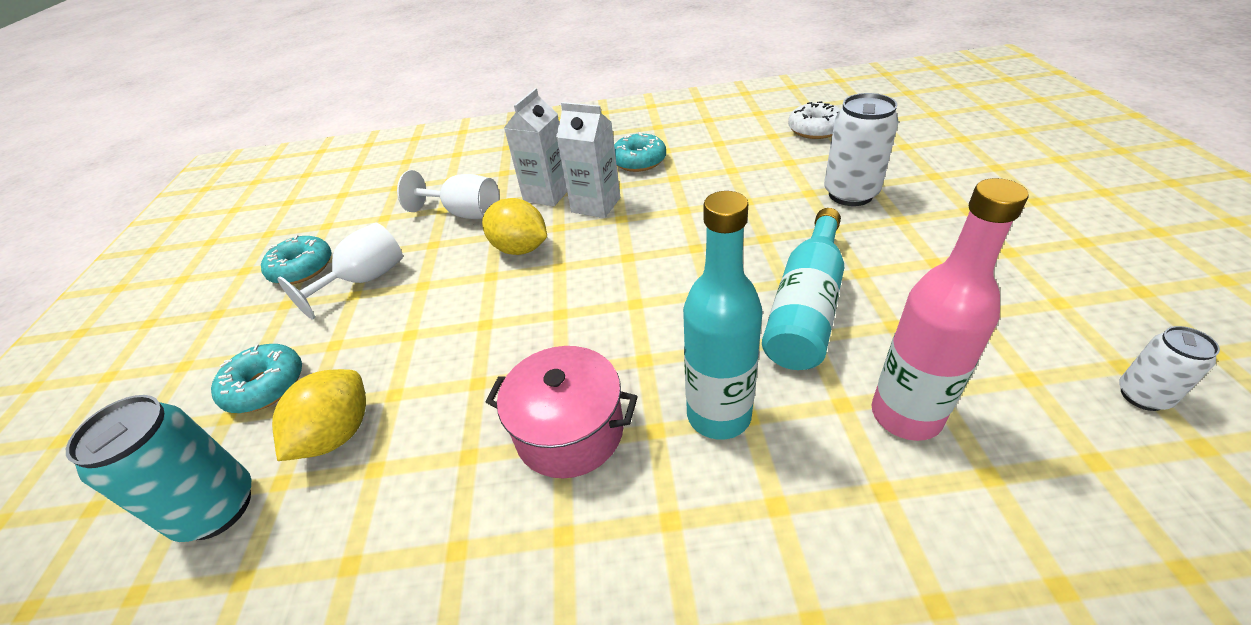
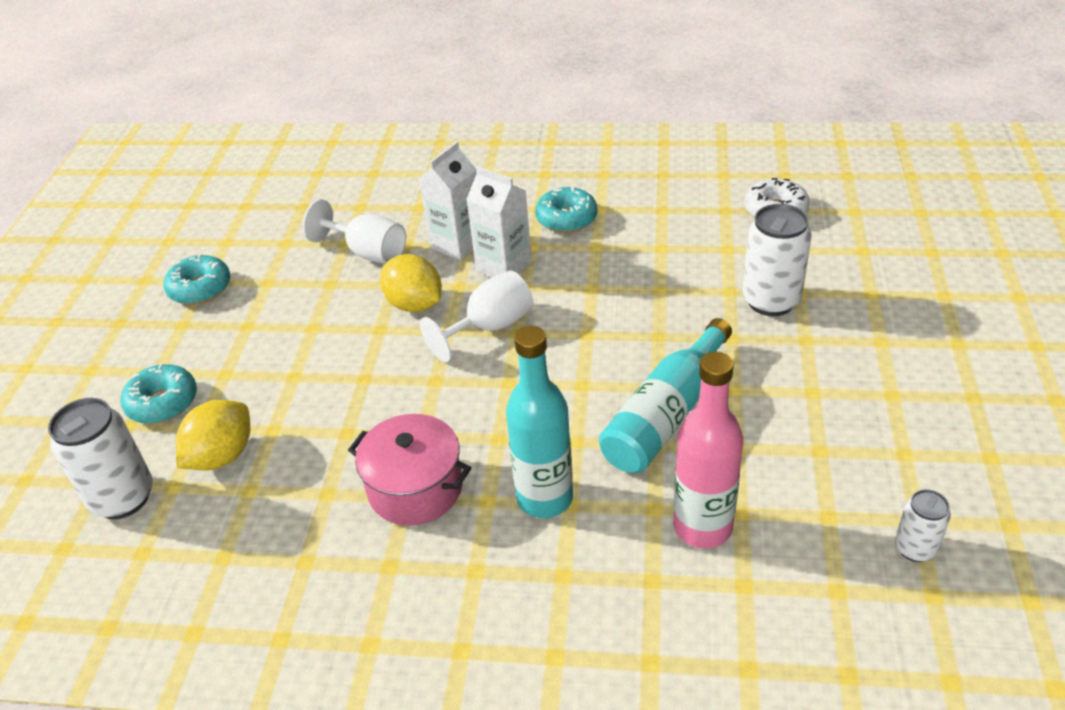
camera: 10 degrees right, 0 degrees up
(217, 508) = (123, 498): turquoise can -> white can
(365, 280) = (259, 312): white goblet -> white goblet (490, 327)

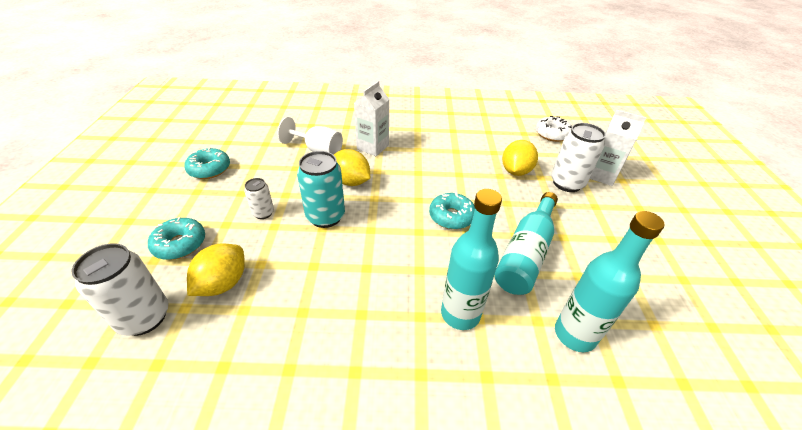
camera: 10 degrees left, 0 degrees up
(370, 361) = (325, 217): none -> turquoise can
(415, 488) = (367, 307): pink pot -> none
(490, 327) = (401, 196): white goblet -> none
(504, 266) = (403, 160): white carton -> white carton (601, 175)
(566, 219) = (435, 135): turquoise donut -> turquoise donut (451, 216)
(689, 281) = (515, 171): none -> yellow lemon
(702, 527) = (574, 334): pink bottle -> turquoise bottle
(915, 548) = (721, 348): white can -> white can (263, 213)

